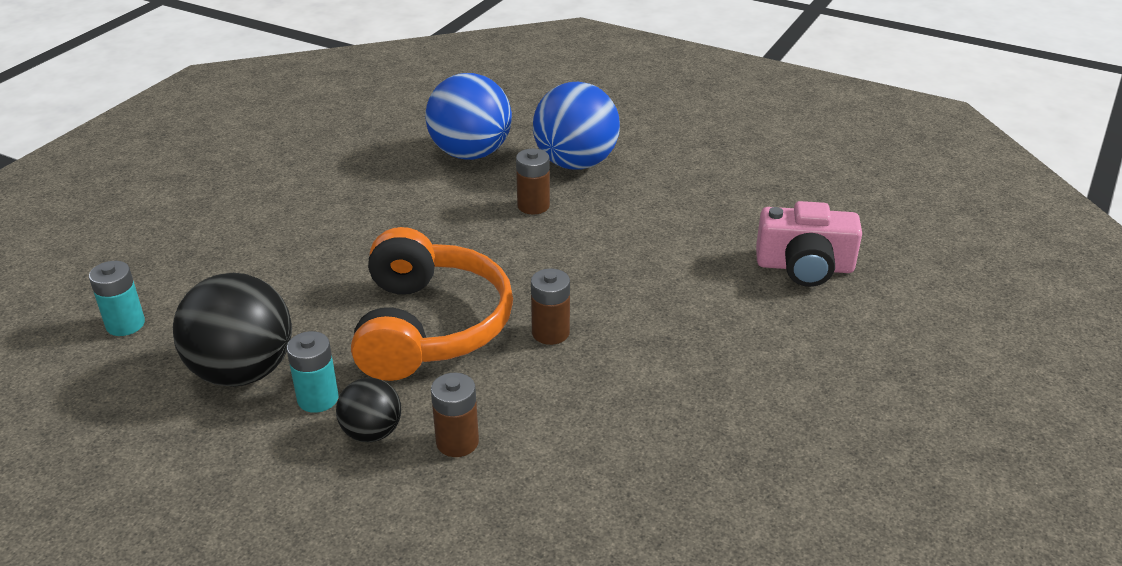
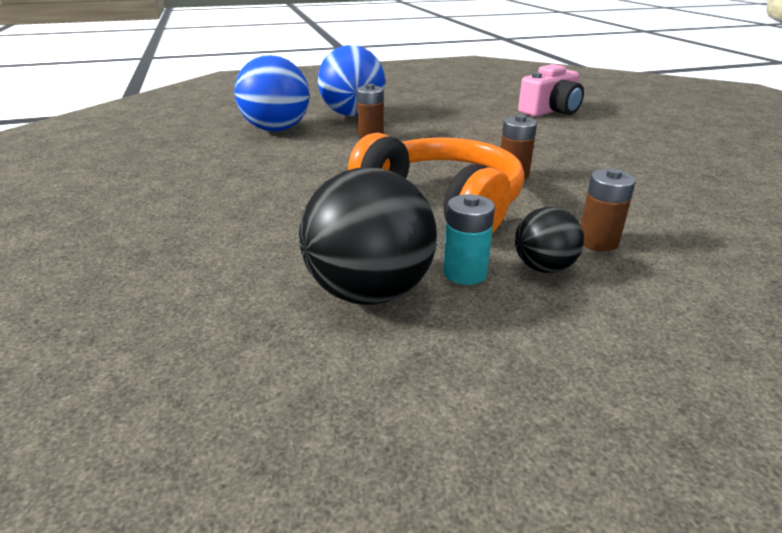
camera: 45 degrees left, 5 degrees down
(125, 324) = (174, 327): turquoise battery -> none

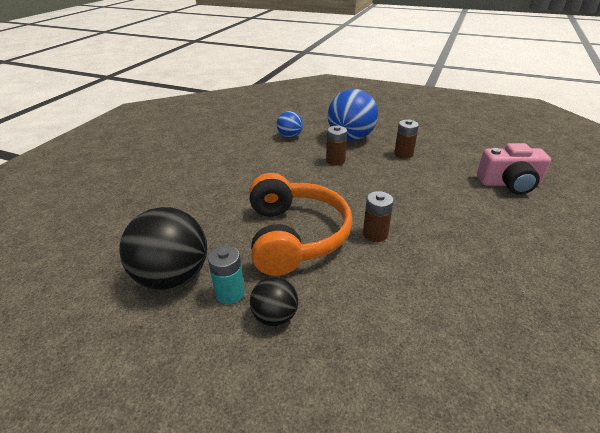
camera: 40 degrees right, 5 degrees up
(276, 129) = (290, 136): blue ball -> blue ball, size x0.54
(597, 242) = (339, 319): brown battery -> brown battery (403, 154)

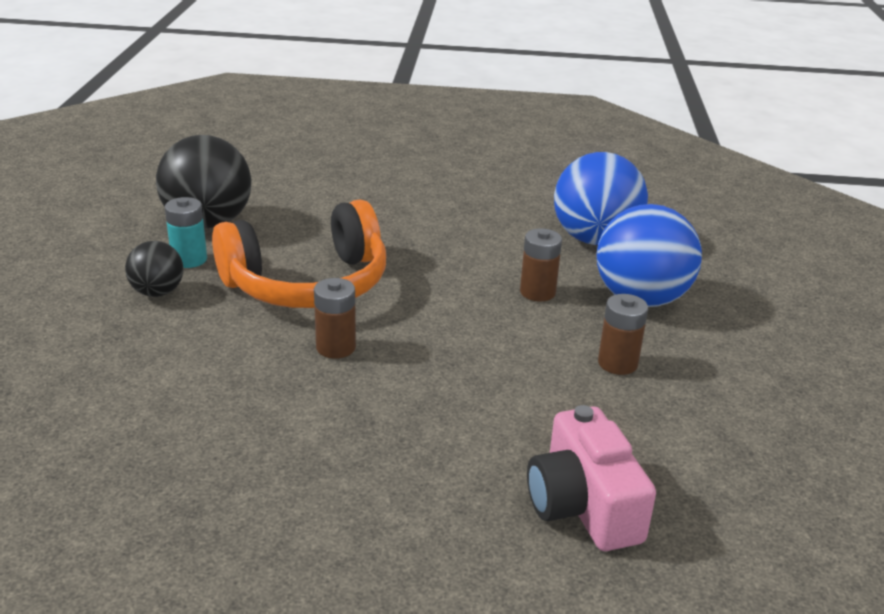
camera: 70 degrees right, 5 degrees down
(290, 136) = (595, 239): blue ball -> blue ball, size x1.86

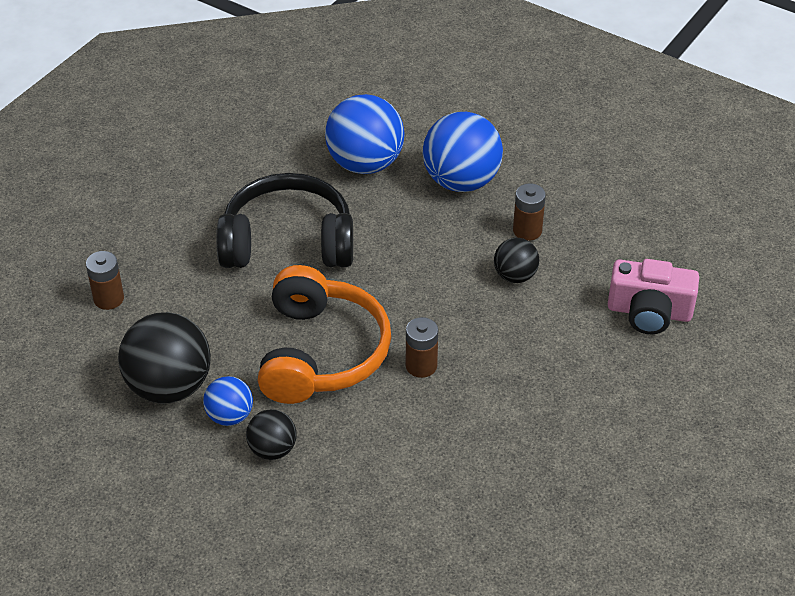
camera: 60 degrees left, 15 degrees up
(189, 259) = (230, 416): turquoise battery -> blue ball
(441, 229) = (288, 242): none -> black headphones
(535, 374) = (515, 276): none -> black ball
(537, 292) = (418, 229): brown battery -> brown battery (108, 299)

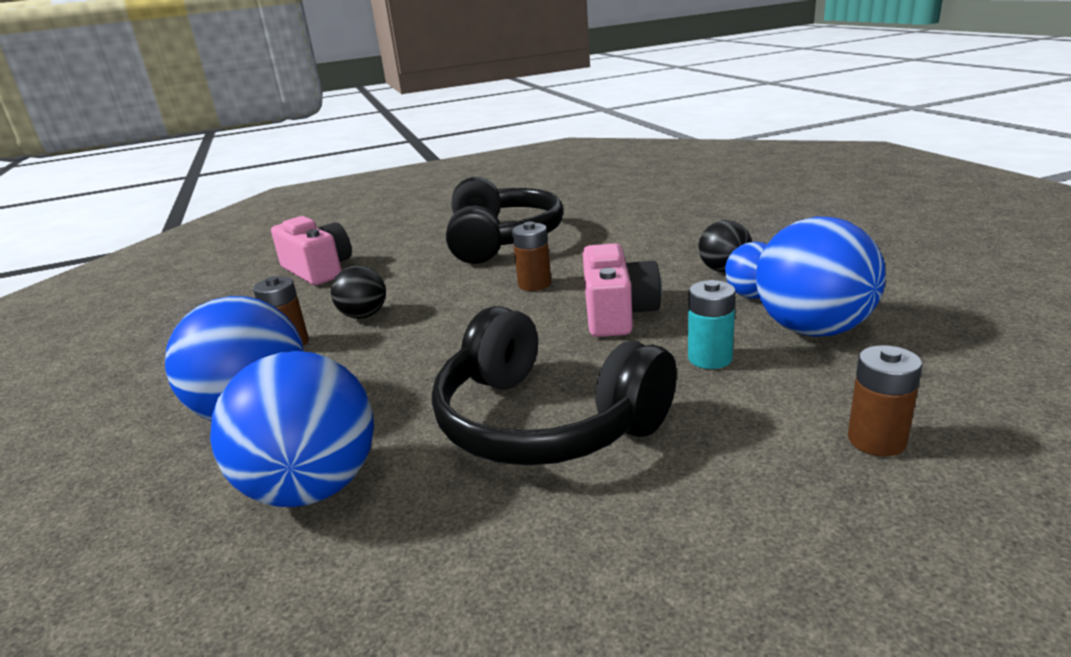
camera: 140 degrees left, 20 degrees down
(169, 386) = (813, 329): black ball -> blue ball
(225, 329) = (710, 358): none -> turquoise battery
(320, 353) = (617, 313): orange headphones -> pink camera
(535, 430) = (501, 239): none -> black headphones

